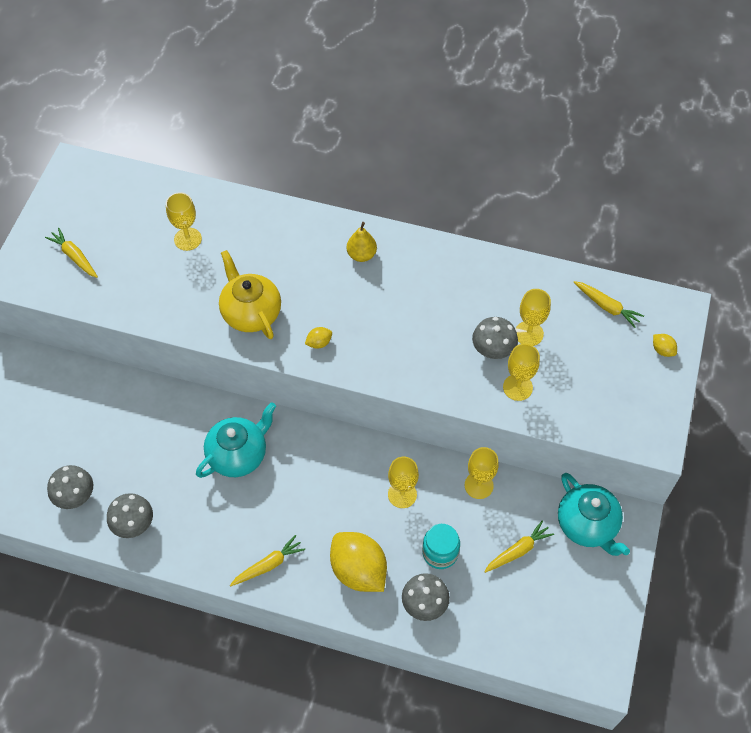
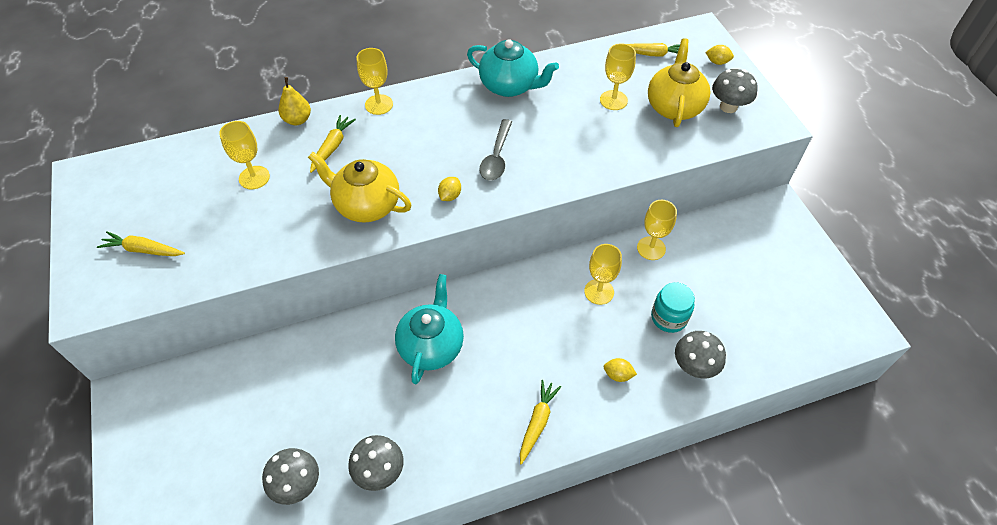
camera: 35 degrees left, 5 degrees down
(358, 570) = (618, 375): yellow lemon -> yellow lemon, size x0.42
(361, 255) = (428, 112): yellow pear -> yellow pear (297, 120)
(383, 329) = (496, 157): none -> grey spoon
(492, 350) = (598, 126): grey mushroom -> grey mushroom (728, 107)
(517, 387) = (641, 141): yellow goblet -> yellow goblet (379, 104)
(518, 550) = (724, 278): yellow carrot -> yellow carrot (332, 147)
(577, 371) = (674, 107): none -> yellow teapot
(587, 525) = (753, 228): turquoise teapot -> turquoise teapot (510, 86)

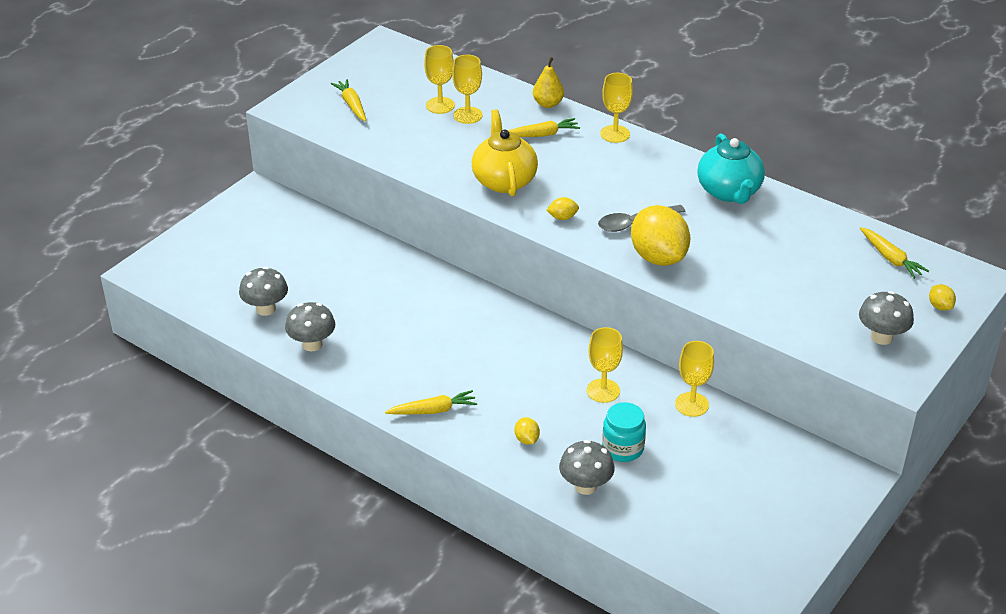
camera: 55 degrees right, 15 degrees down
(431, 346) = (444, 317): turquoise teapot -> none
(549, 168) = (658, 257): none -> yellow lemon
(613, 100) = (792, 260): yellow goblet -> yellow goblet (440, 105)
(674, 107) = (833, 301): yellow teapot -> none

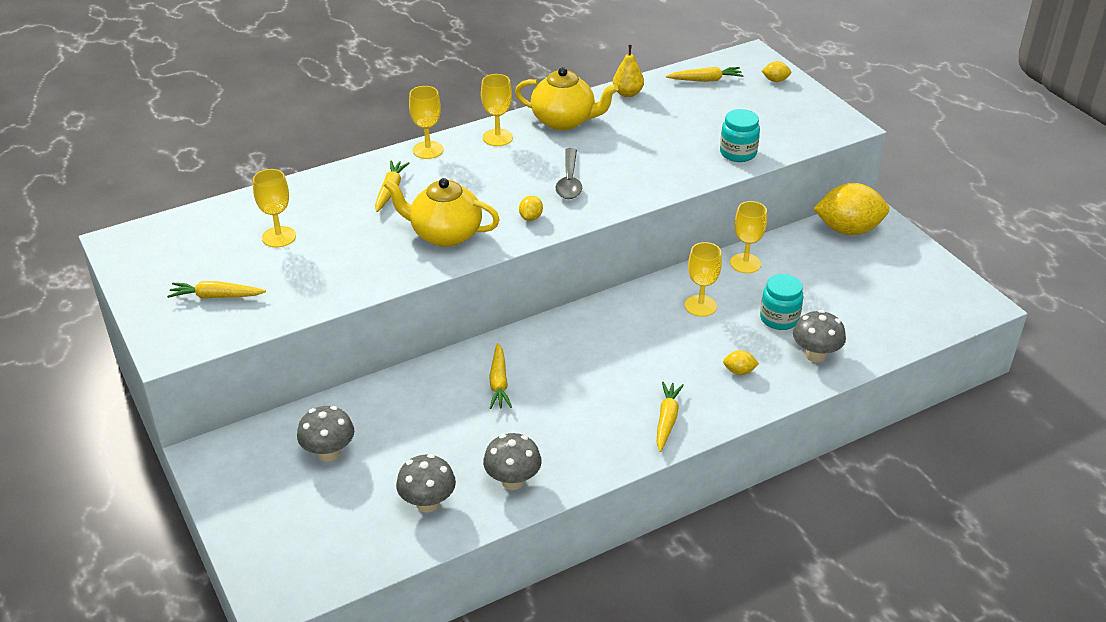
camera: 65 degrees left, 0 degrees up
(418, 301) = (499, 382): none -> yellow carrot
(467, 115) = (314, 224): yellow goblet -> yellow goblet (497, 138)
(548, 104) = (343, 172): yellow pear -> yellow pear (627, 93)
(658, 257) = (627, 184): yellow lemon -> yellow lemon (848, 230)
(729, 192) = (564, 121): turquoise teapot -> yellow teapot
(773, 313) = (738, 153): none -> turquoise jar
(881, 337) = (796, 116): grey mushroom -> grey mushroom (329, 452)

